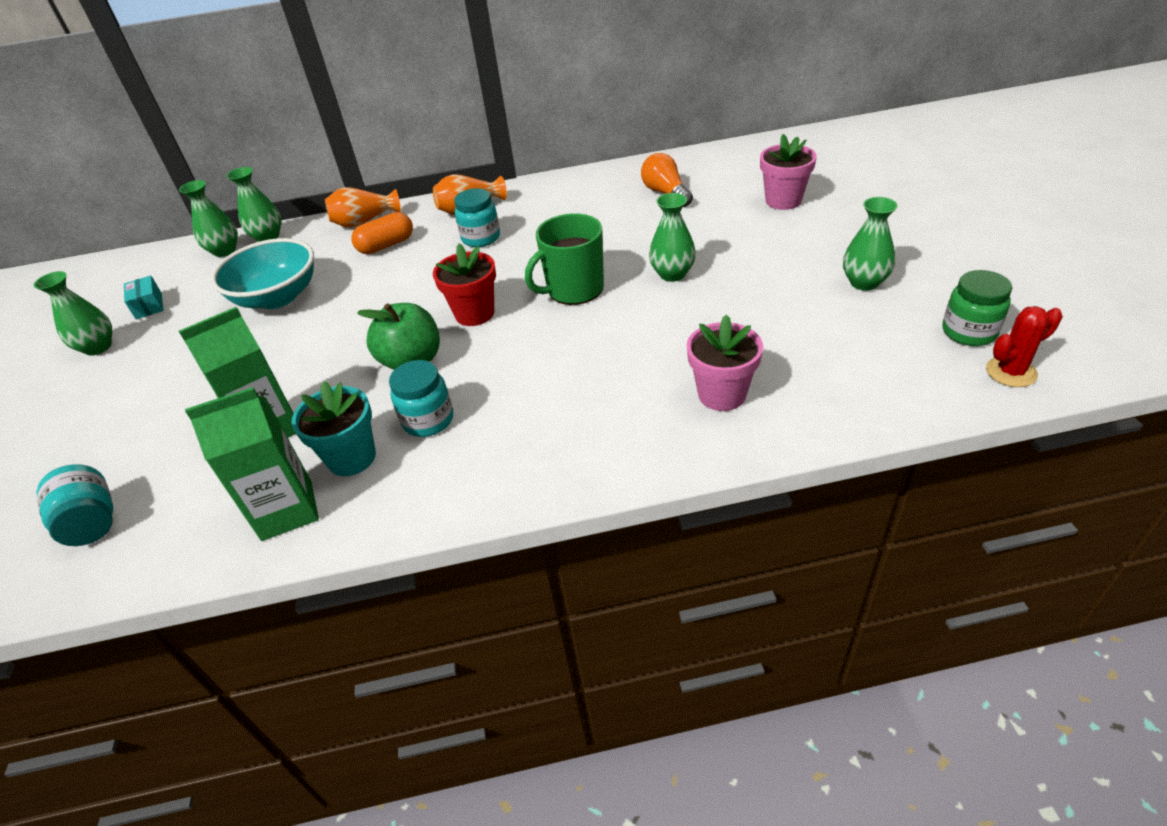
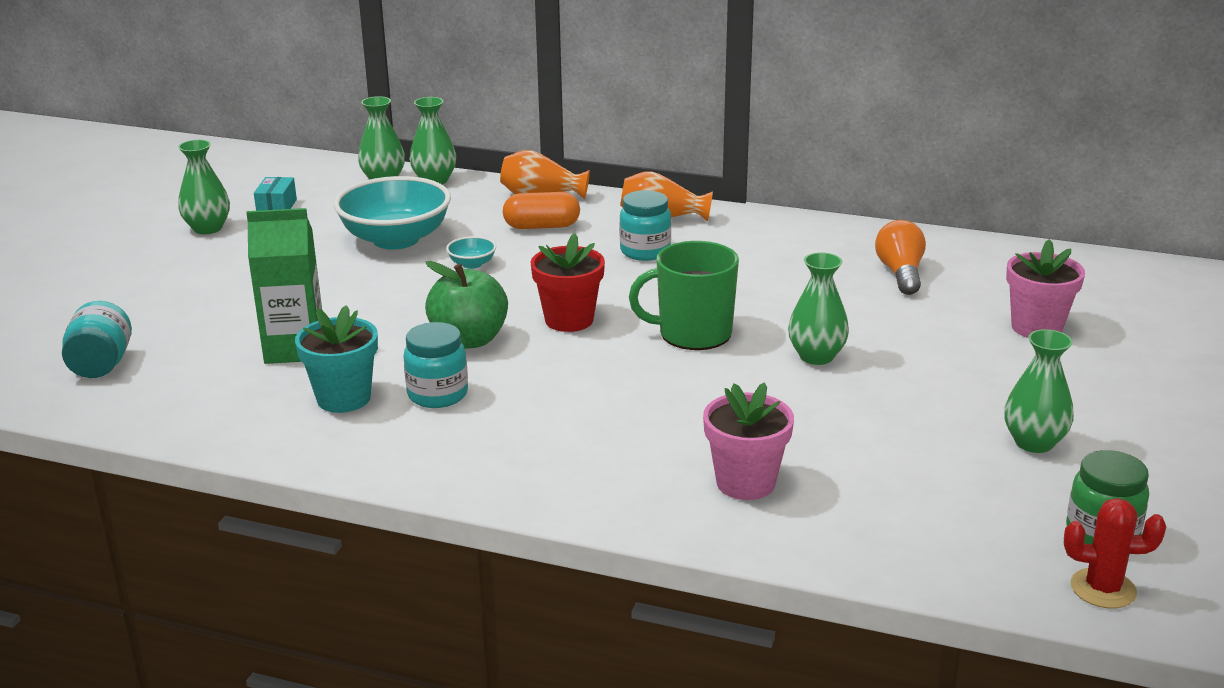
camera: 25 degrees right, 15 degrees down
(287, 510) = (256, 417): green carton -> none
(358, 295) = (472, 264): none -> turquoise bowl

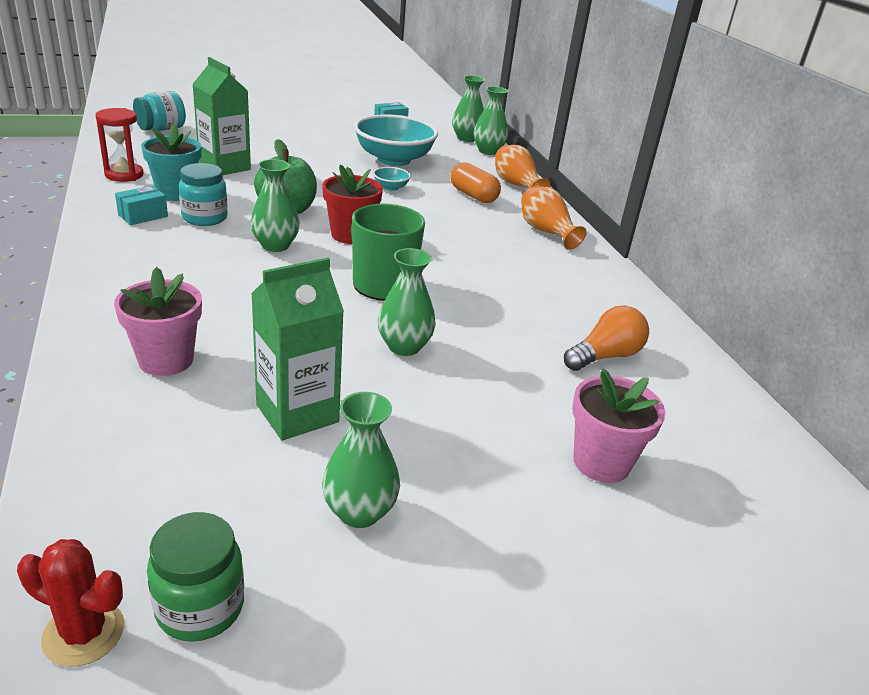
camera: 50 degrees right, 5 degrees up
(208, 228) = (342, 114): green vase -> green vase (275, 245)
(242, 423) = (124, 175): none -> red hourglass
(389, 433) = (143, 216): none -> turquoise box
(645, 251) = (487, 237): turquoise jar -> none
(885, 436) = (297, 413): none -> green carton
(1103, 589) = (83, 633): red cactus -> red cactus turned 45 degrees counterclockwise

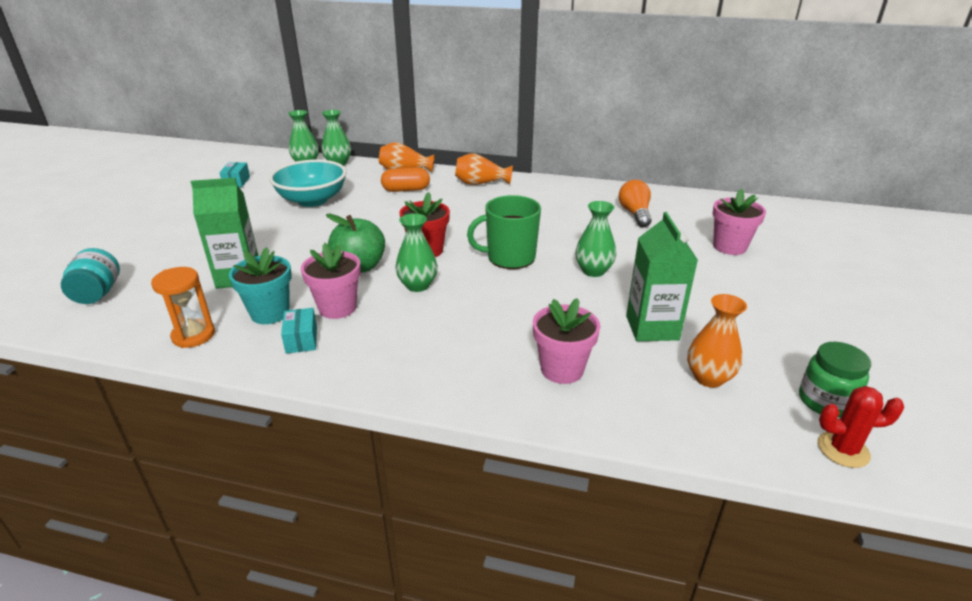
camera: 55 degrees left, 0 degrees up
(83, 633) = (843, 450): red cactus -> red cactus turned 45 degrees clockwise
(124, 175) = (193, 335): red hourglass -> orange hourglass
(204, 477) = (708, 378): none -> orange vase
(205, 218) = (337, 308): turquoise jar -> pink flower pot
(359, 512) = (754, 329): green vase -> none
(391, 187) = (362, 215): turquoise bowl -> none

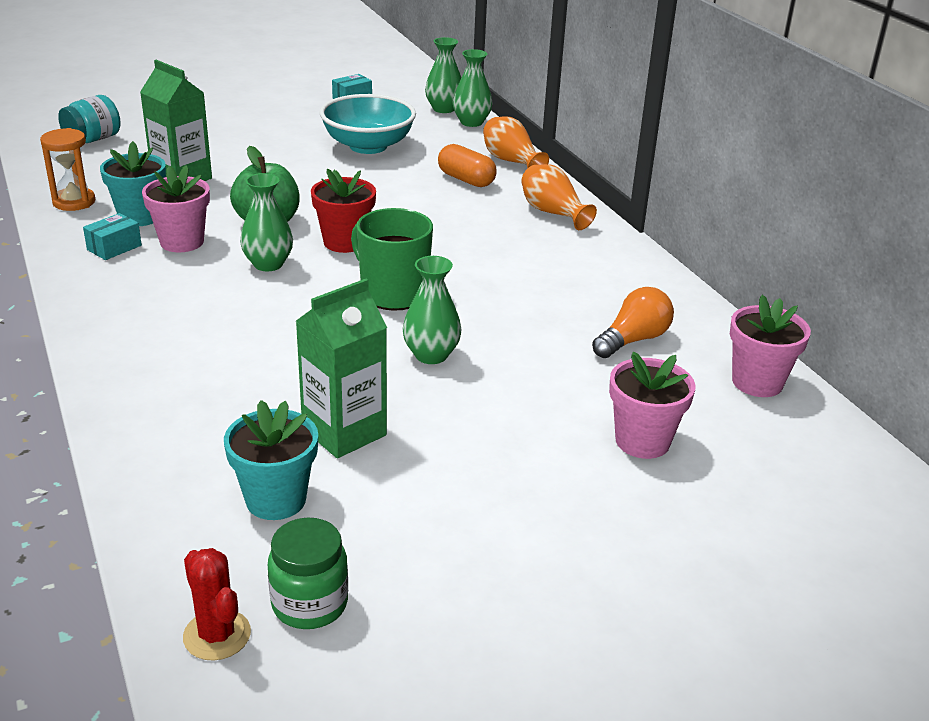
camera: 50 degrees right, 0 degrees up
(562, 369) = (198, 397): pink flower pot -> pink flower pot (757, 382)
(708, 378) = (276, 500): orange vase -> turquoise flower pot

